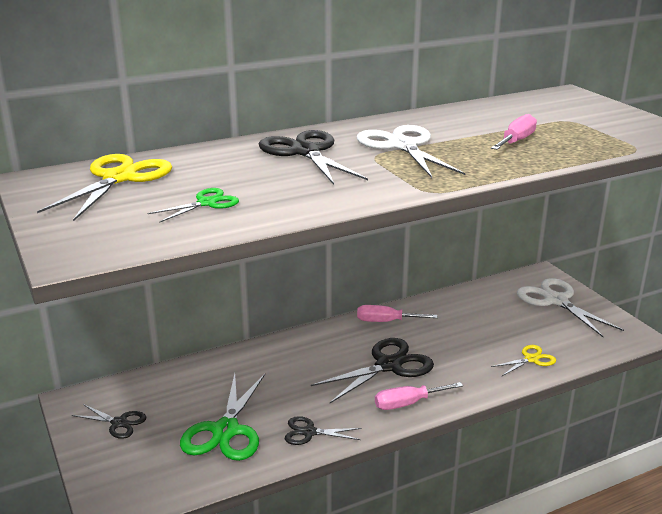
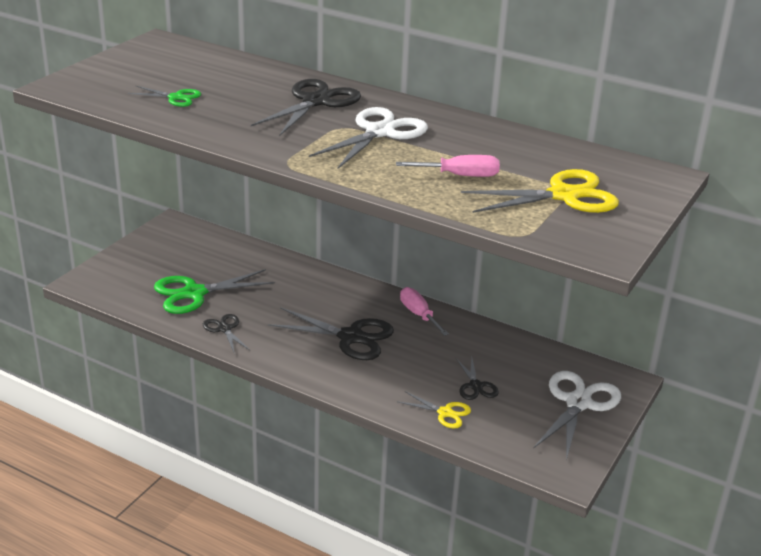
camera: 55 degrees right, 5 degrees up
(119, 178) = (188, 61): yellow scissors -> yellow scissors (564, 196)
(119, 423) = (165, 249): black scissors -> black scissors (475, 386)
(407, 403) = (305, 363): pink screwdriver -> none

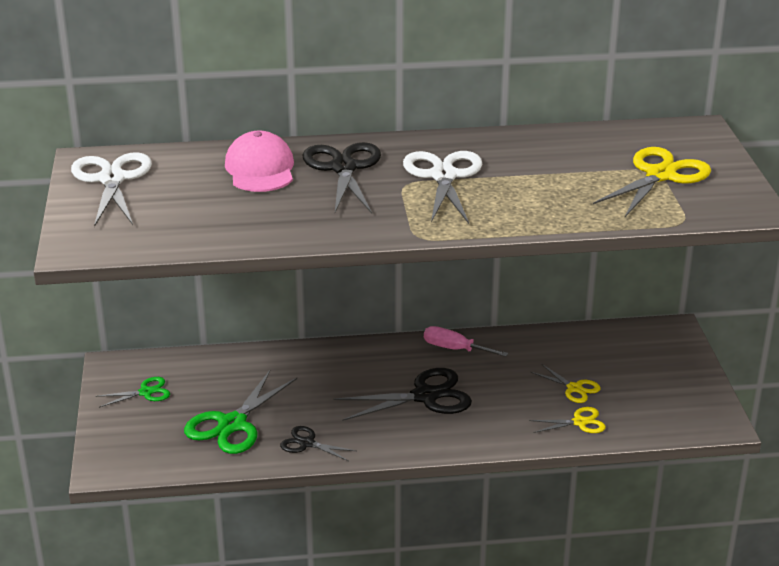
camera: 35 degrees left, 0 degrees up
(175, 98) = (213, 214): green scissors -> green scissors (146, 392)
(257, 82) = (260, 169): none -> pink cap
(460, 176) = (565, 190): pink screwdriver -> none
(475, 386) = (574, 388): black scissors -> yellow scissors
(578, 403) = (662, 364): white scissors -> white scissors (112, 179)

